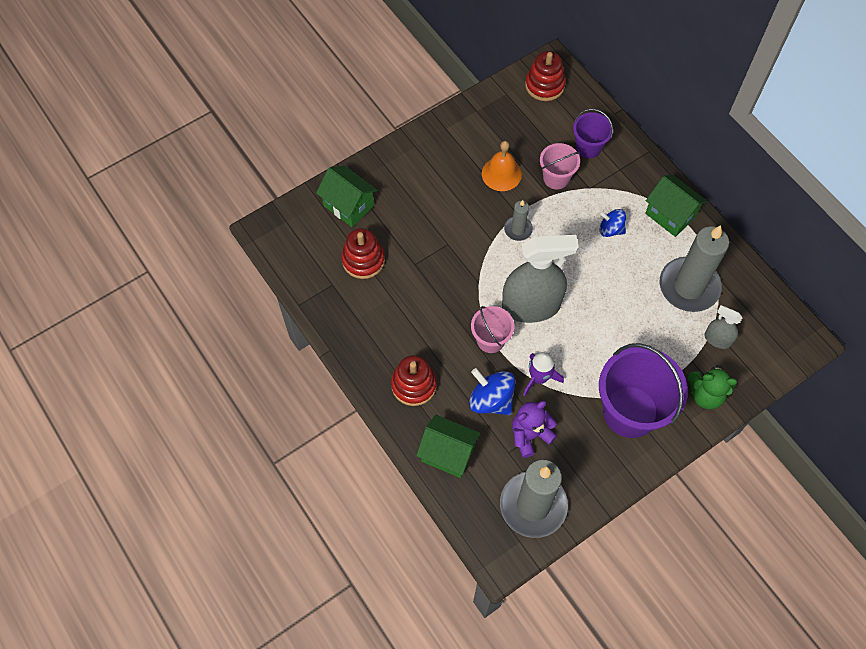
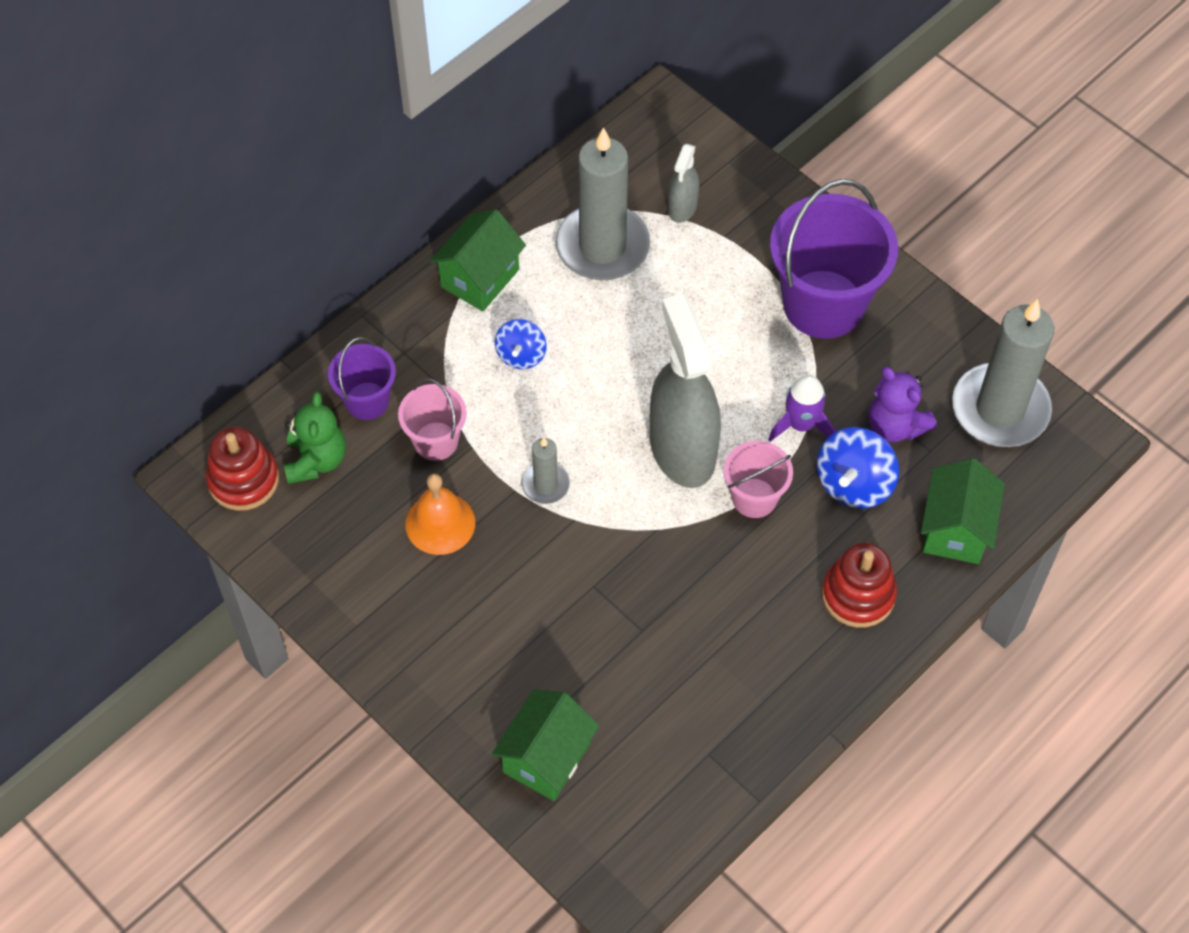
camera: 100 degrees left, 5 degrees down
(363, 260) = (651, 712): red stacking toy -> none
(705, 394) = (773, 217): green teddy bear -> green teddy bear (316, 460)

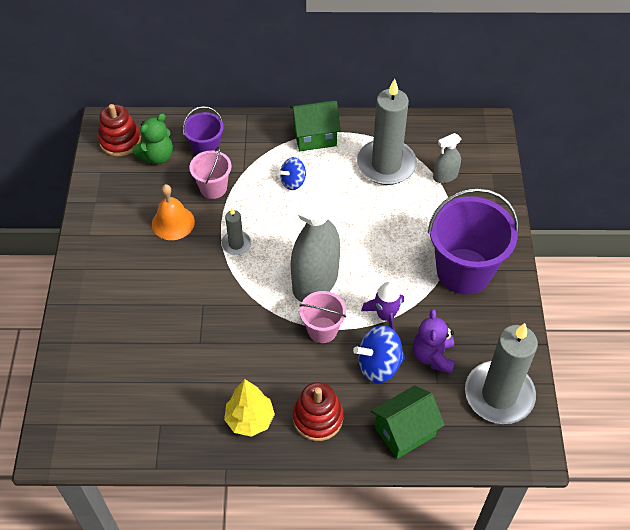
camera: 45 degrees right, 5 degrees down
(546, 758) = (92, 359): green house -> none
(794, 660) = (250, 420): none -> yellow tree

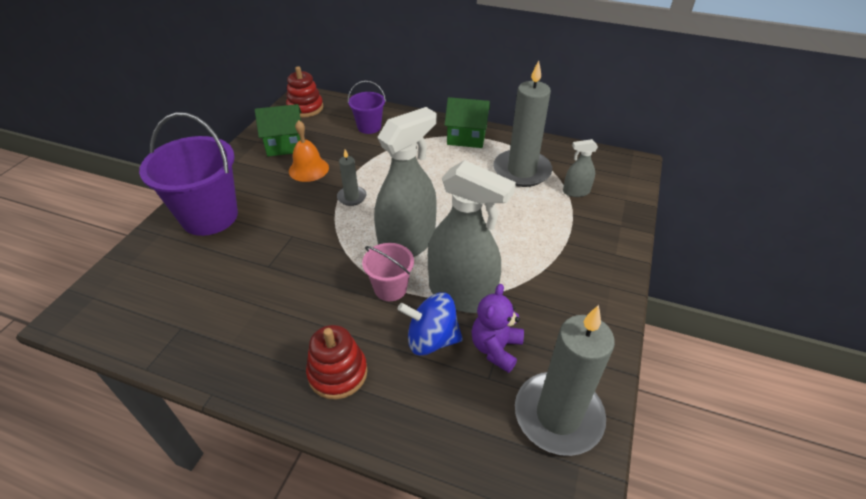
camera: 20 degrees right, 10 degrees down
(157, 156) = (327, 123): green teddy bear -> none
(213, 188) = (358, 153): pink bucket -> none
(250, 420) = (268, 351): yellow tree -> none
(293, 182) = (429, 164): blue spinning top -> none
(385, 316) = (461, 294): purple rocket -> grey spray bottle
(404, 431) = (426, 421): green house -> green house (285, 145)
(464, 271) = (564, 275): purple bucket -> purple bucket (210, 216)

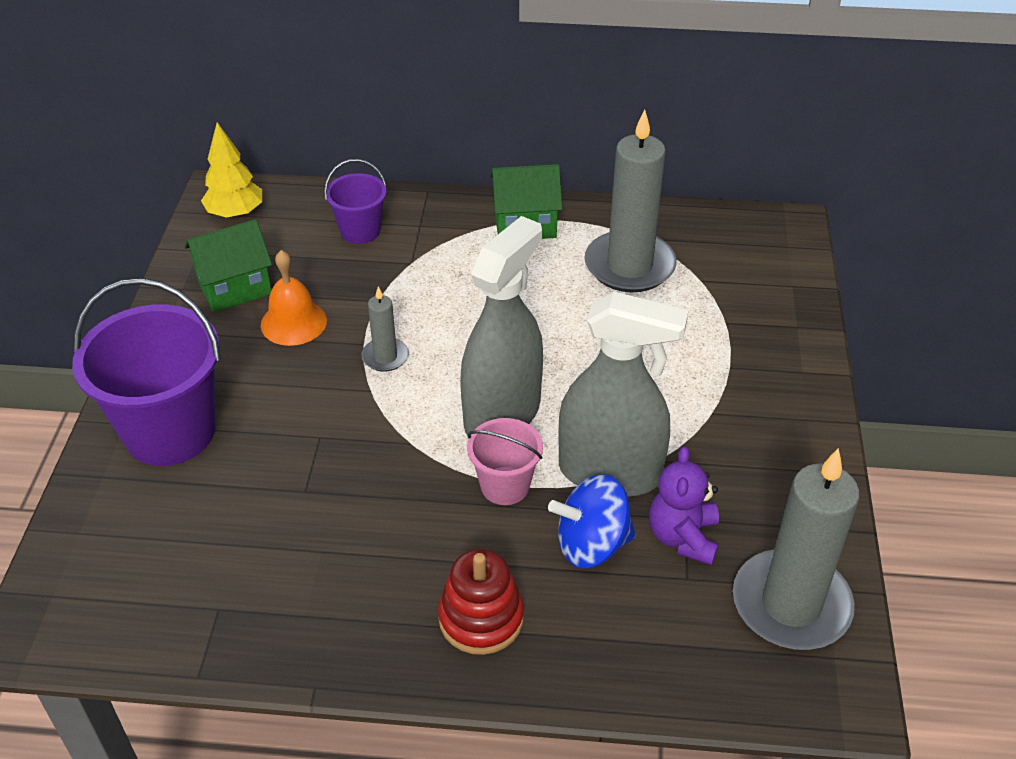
camera: 15 degrees left, 0 degrees up
(305, 108) = (235, 214): red stacking toy -> yellow tree
(576, 192) = (719, 286): grey spray bottle -> none

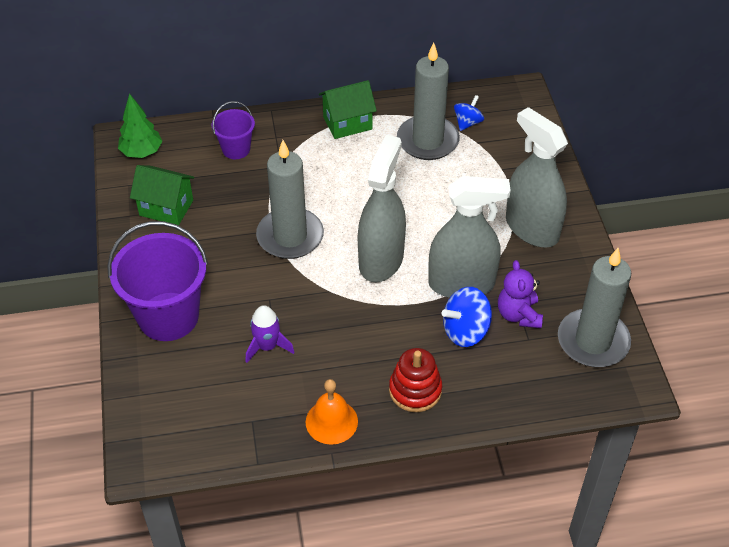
camera: 15 degrees left, 5 degrees up
(235, 214) = (142, 152): yellow tree -> green tree
(235, 288) = (166, 208): green house -> green house turned 60 degrees clockwise
(288, 503) = (267, 346): none -> purple rocket
(293, 322) = (218, 224): orange bell -> orange bell (331, 421)
(385, 357) = (290, 236): grey candle -> grey candle, size x2.10
(505, 486) = (400, 306): pink bucket -> none
(695, 252) = (467, 123): none -> blue spinning top
(744, 413) = (531, 228): none -> grey spray bottle

